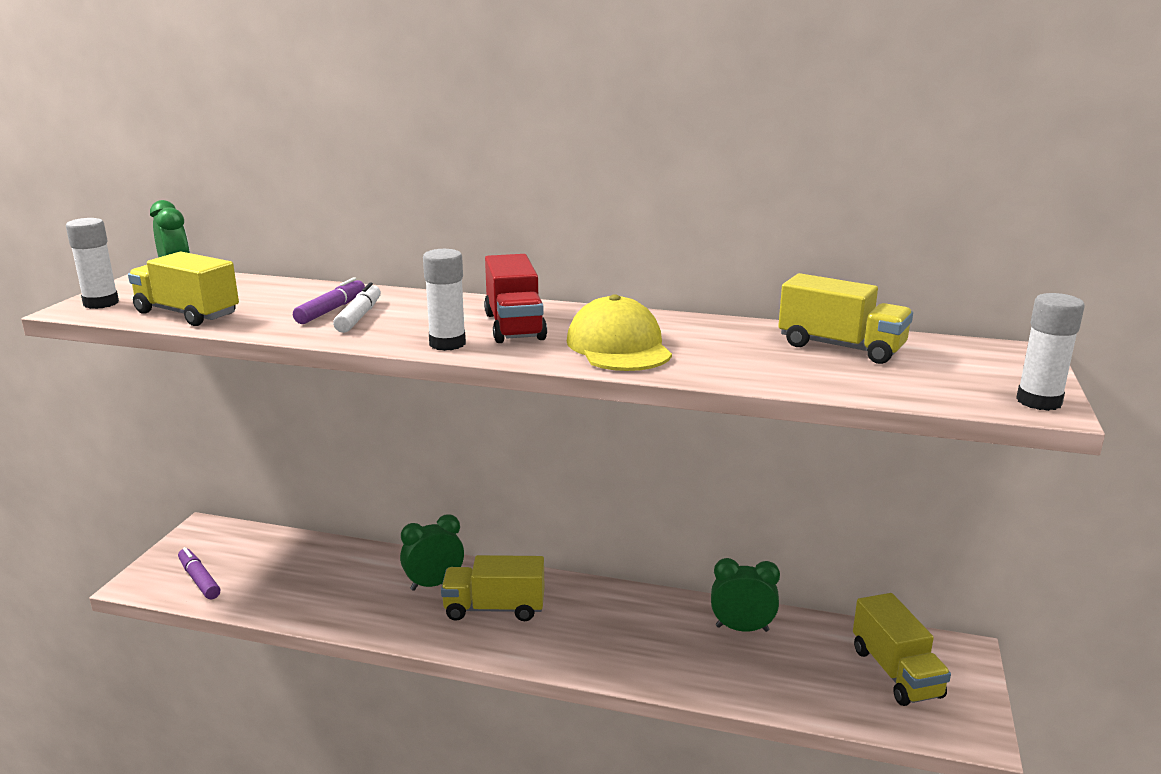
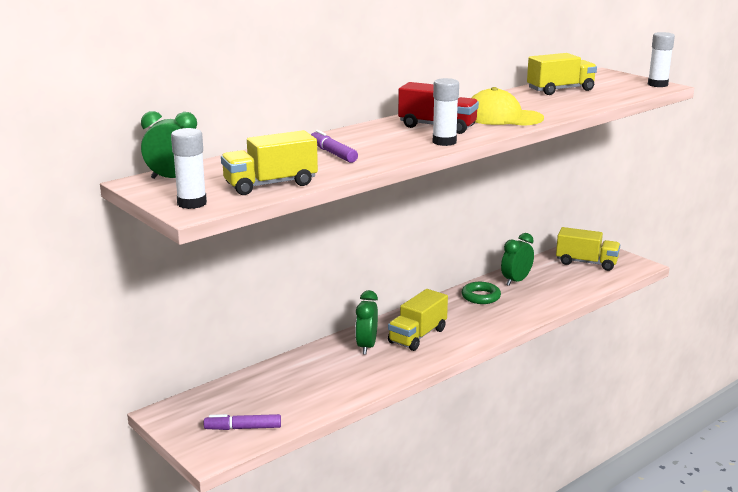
camera: 55 degrees left, 0 degrees up
(359, 317) = (359, 150): white marker -> none
(657, 616) = (480, 296): none -> green ring

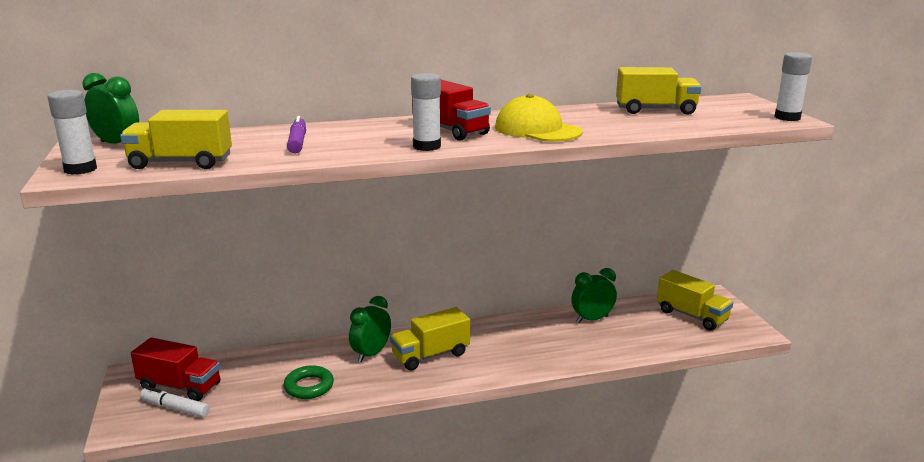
camera: 25 degrees right, 0 degrees up
(225, 411) = (180, 386): none -> red truck
(243, 428) = (175, 408): purple marker -> white marker
(480, 296) = (537, 328): green ring -> green ring (309, 386)

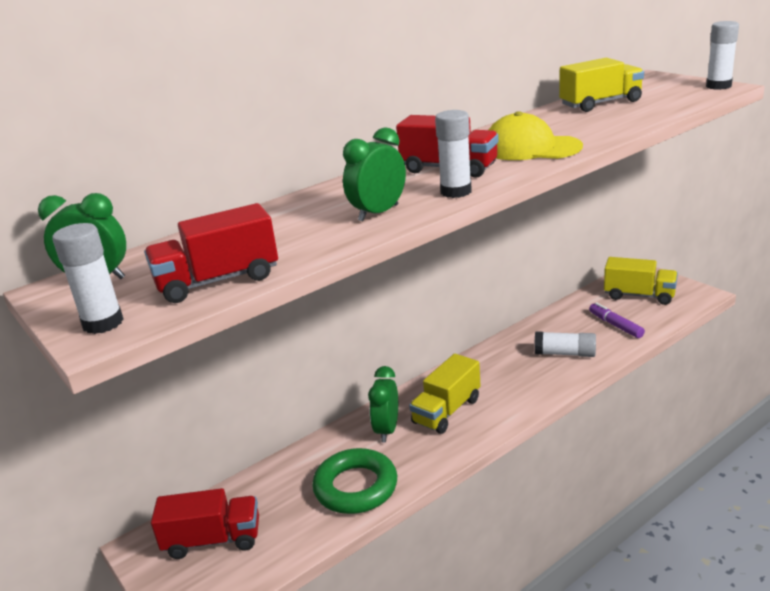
camera: 20 degrees left, 5 degrees up
(175, 408) = (231, 566): white marker -> none
(181, 163) = (218, 281): yellow truck -> red truck
(297, 142) = (311, 221): purple marker -> purple marker (615, 325)
(309, 386) = (356, 487): green ring -> green ring, size x1.53
(574, 342) = (565, 353): none -> white glue stick
(592, 319) = (560, 326): green clock -> green clock (378, 213)

